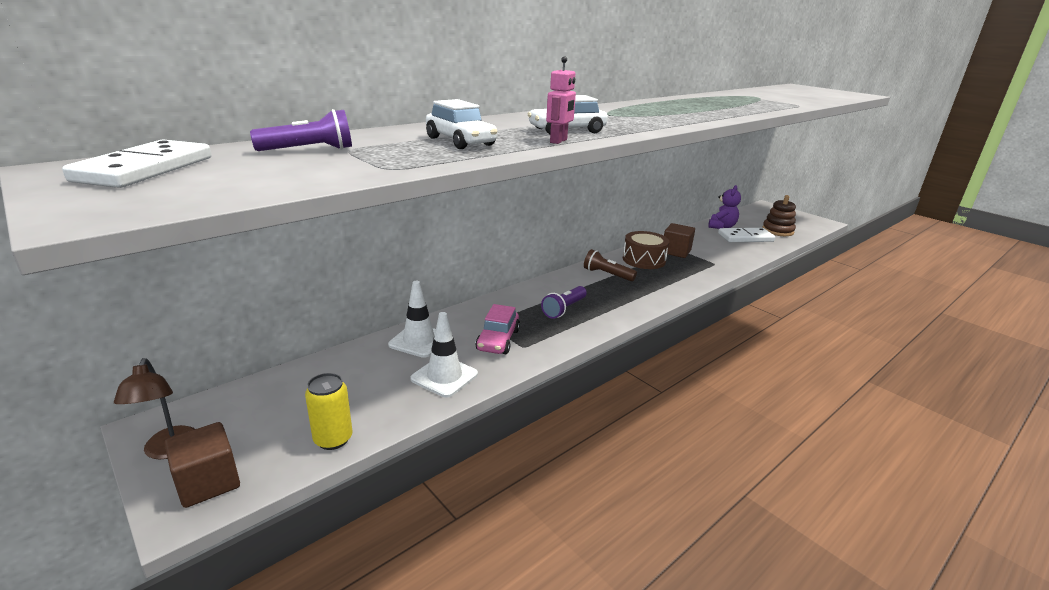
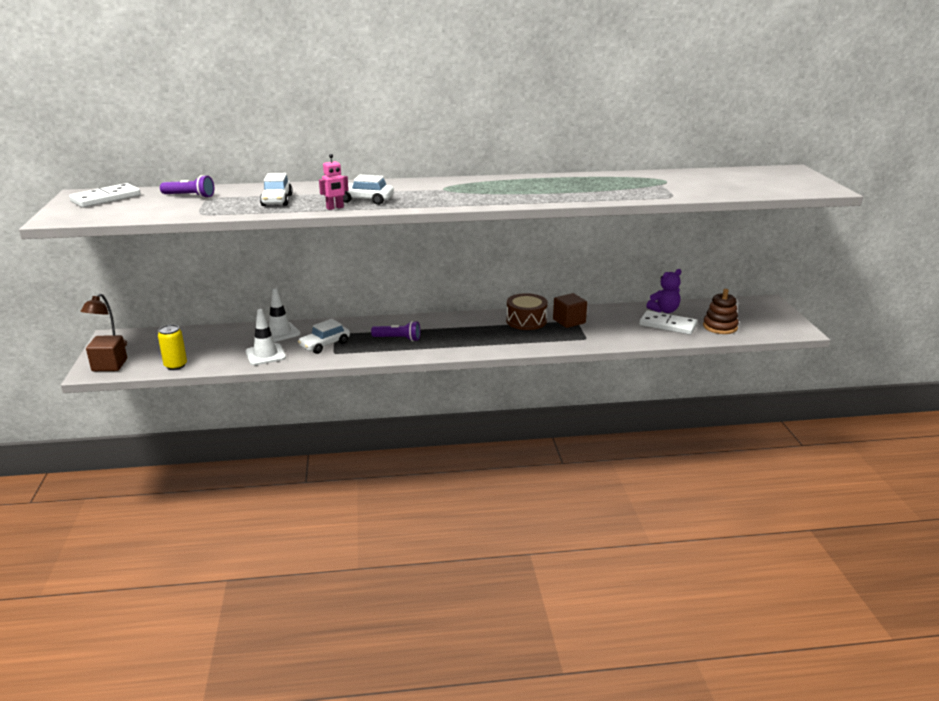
camera: 35 degrees right, 0 degrees up
(498, 340) = (325, 345): pink car -> white car
(564, 309) = (398, 339): purple flashlight -> purple flashlight turned 150 degrees counterclockwise
(607, 274) = (473, 324): brown flashlight -> none

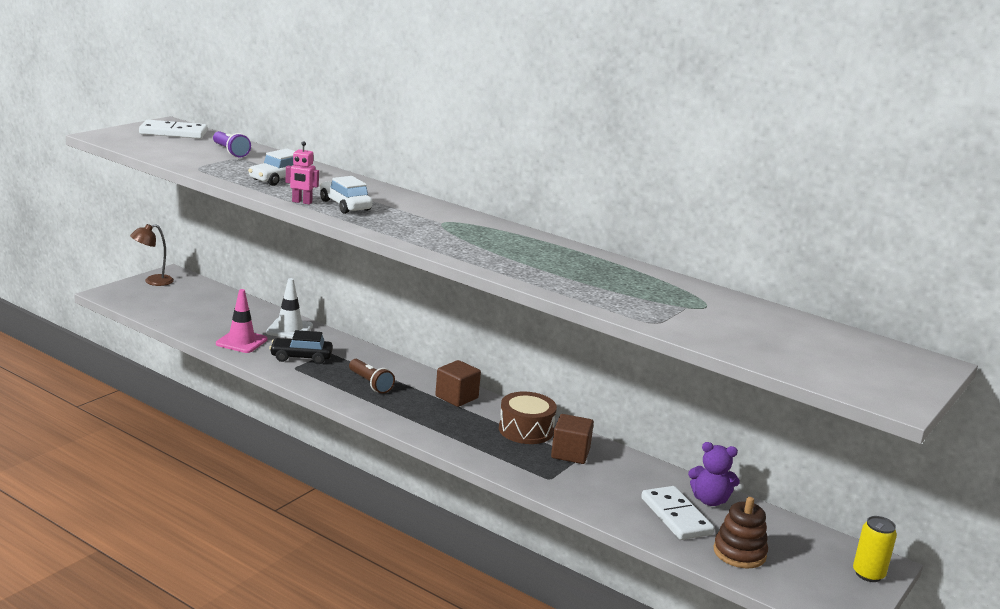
camera: 40 degrees right, 5 degrees down
(109, 365) = (127, 295): brown cube -> brown cube (456, 397)
(175, 365) = (166, 317): yellow can -> yellow can (868, 574)
(265, 355) = (241, 342): white traffic cone -> pink traffic cone
(325, 345) = (301, 357): white car -> black car
(398, 339) = (370, 384): purple flashlight -> brown flashlight

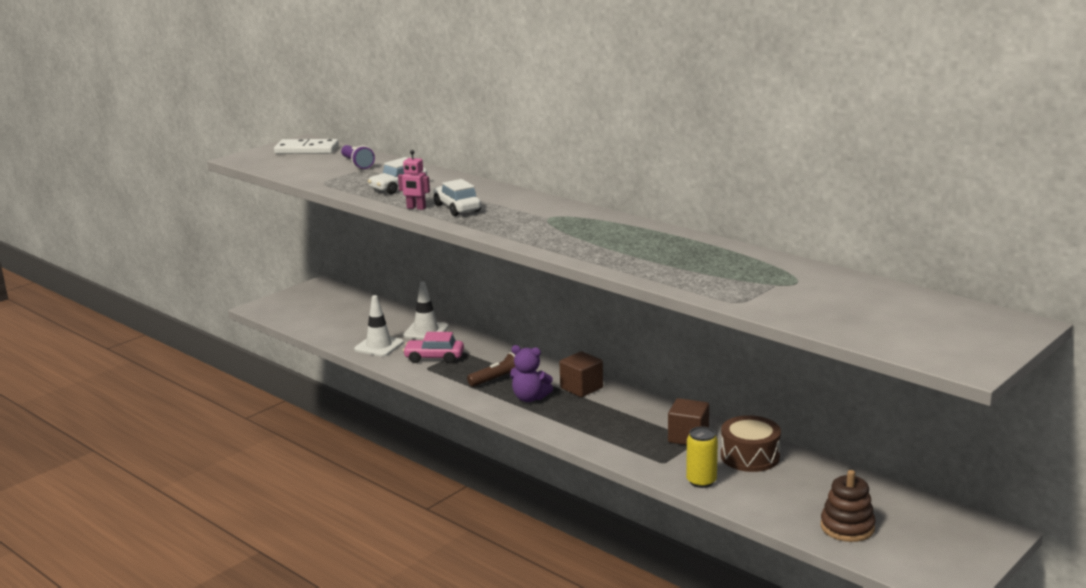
camera: 10 degrees right, 0 degrees up
(153, 281) = (301, 293): brown lamp -> none
(241, 342) = (379, 346): pink traffic cone -> white traffic cone
(301, 357) = (434, 358): black car -> pink car
(370, 384) = (498, 379): brown flashlight -> brown flashlight turned 90 degrees counterclockwise
(526, 430) = (646, 416): brown drum -> brown drum (750, 456)
(676, 516) = (787, 494): white domino -> none
(709, 500) = (825, 477): purple teddy bear -> purple teddy bear (530, 398)
(868, 574) = (981, 544): yellow can -> yellow can (701, 481)

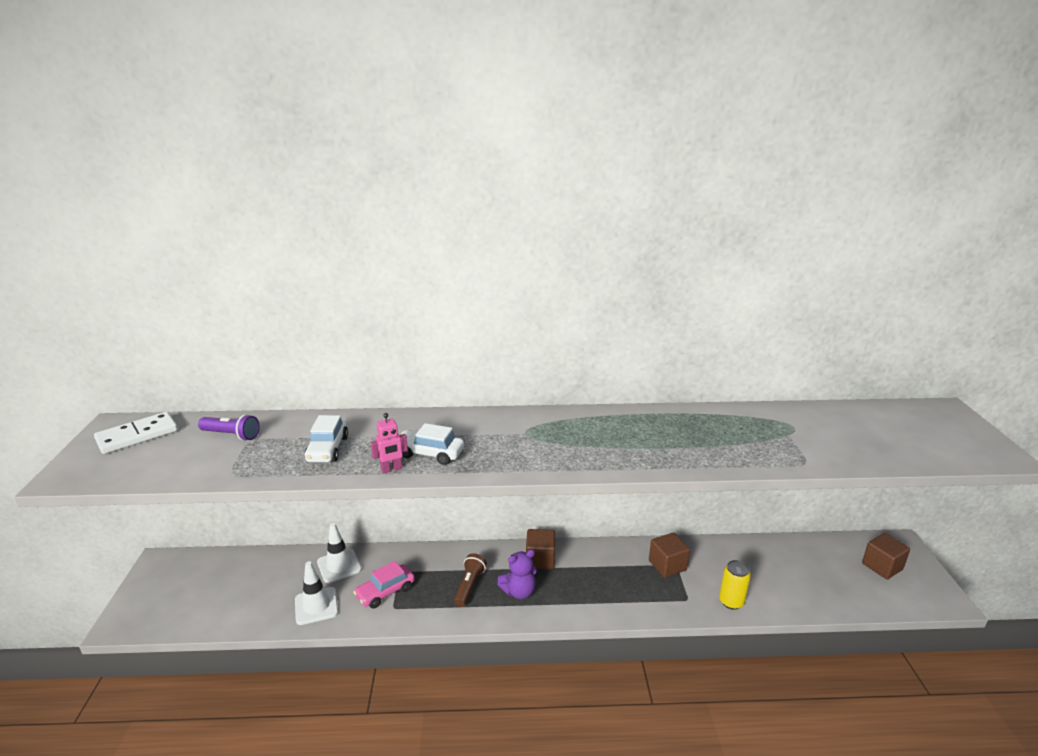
camera: 45 degrees left, 5 degrees up
(750, 456) = (721, 560): brown drum -> none
(847, 527) = (848, 587): brown stacking toy -> none
(925, 535) = (882, 566): none -> brown cube

